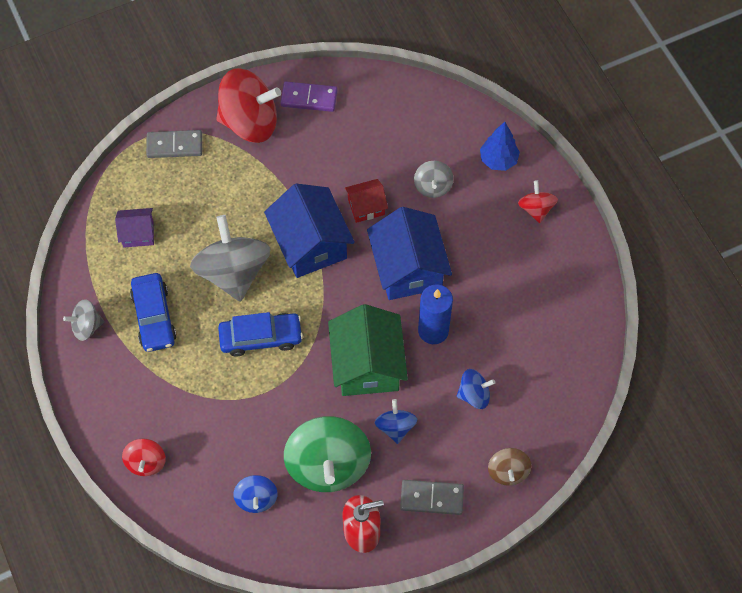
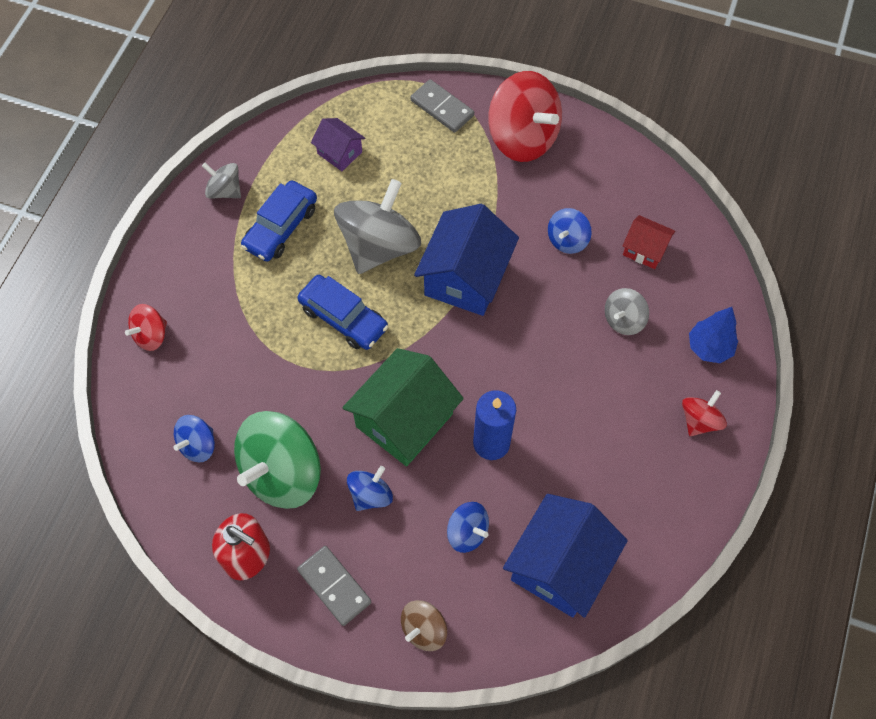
camera: 45 degrees right, 0 degrees up
(309, 98) = (593, 158): purple domino -> none
(348, 165) = (567, 240): none -> blue spinning top
(366, 207) = (546, 287): red house -> red house (645, 250)
(408, 268) = (526, 370): blue house -> blue house (560, 566)

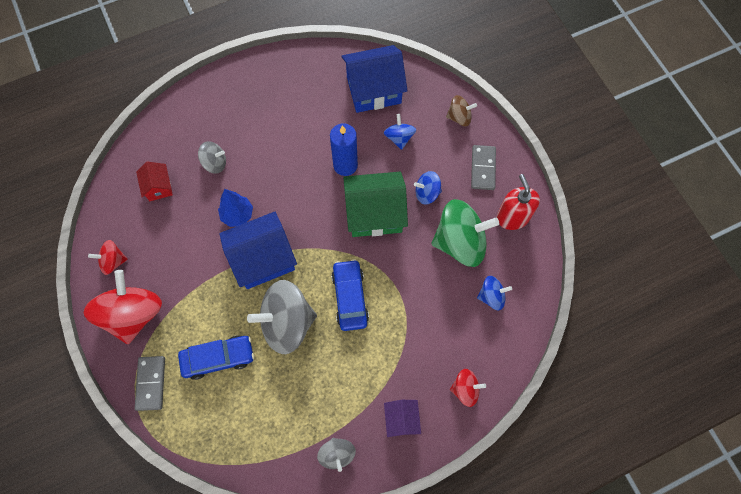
camera: 135 degrees left, 5 degrees up
(281, 227) = (329, 391): blue car -> blue car (218, 358)
(339, 153) = (243, 412): purple house -> purple house (401, 419)
(567, 240) = (188, 229): blue spinning top -> none
(699, 420) = (241, 90): red spinning top -> red spinning top (113, 261)
(709, 348) = (194, 114): blue tree -> blue tree (237, 215)

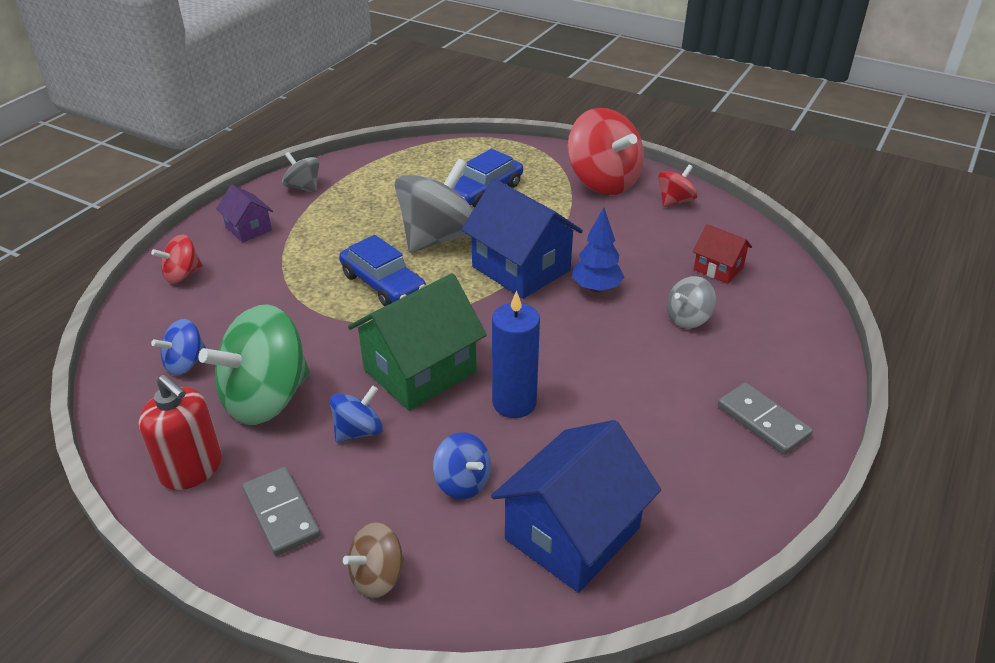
camera: 145 degrees right, 30 degrees down
(151, 383) = (529, 157): grey domino -> grey domino (763, 421)
(263, 259) = (521, 268): blue house -> blue house turned 75 degrees counterclockwise

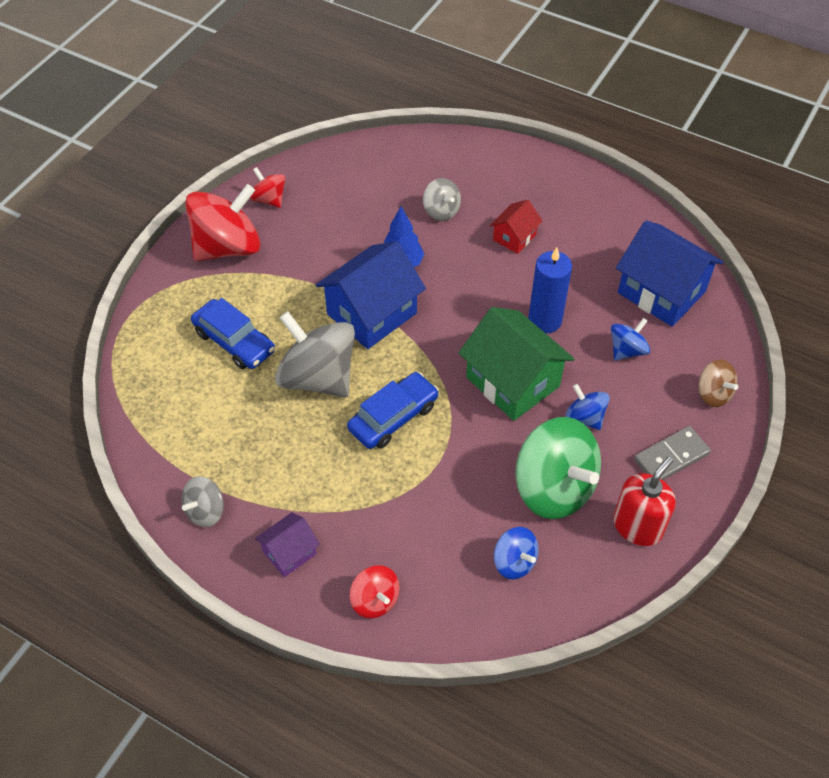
camera: 90 degrees left, 15 degrees up
(718, 268) = (375, 185): red house -> red house (514, 237)
(763, 421) = (550, 187): grey domino -> none

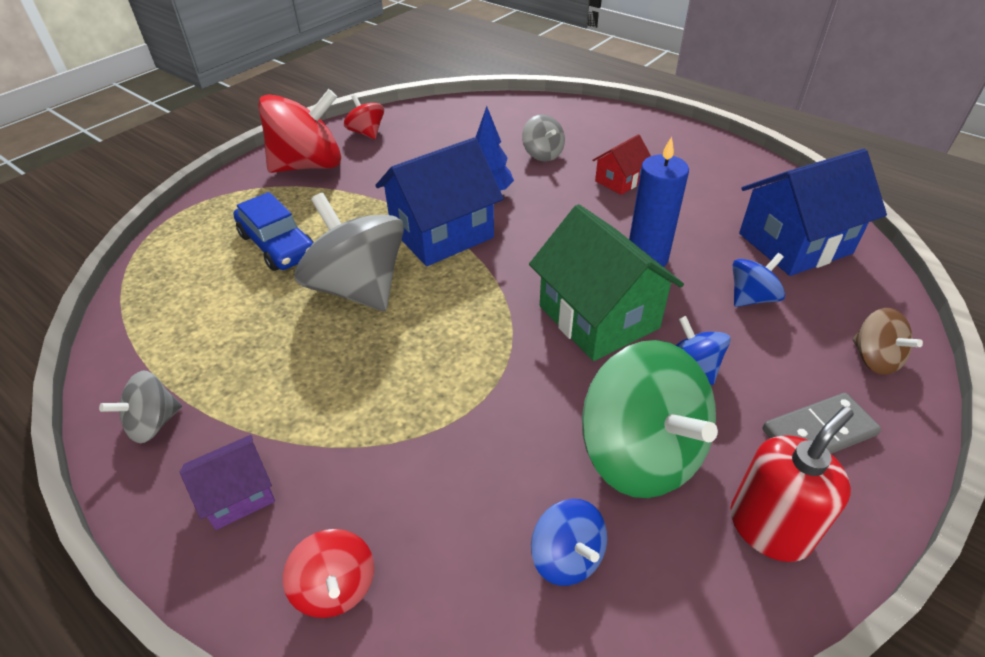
camera: 10 degrees right, 10 degrees down
(393, 417) = (436, 340): blue car -> none
(661, 292) = (794, 243): blue house -> blue house turned 75 degrees counterclockwise

